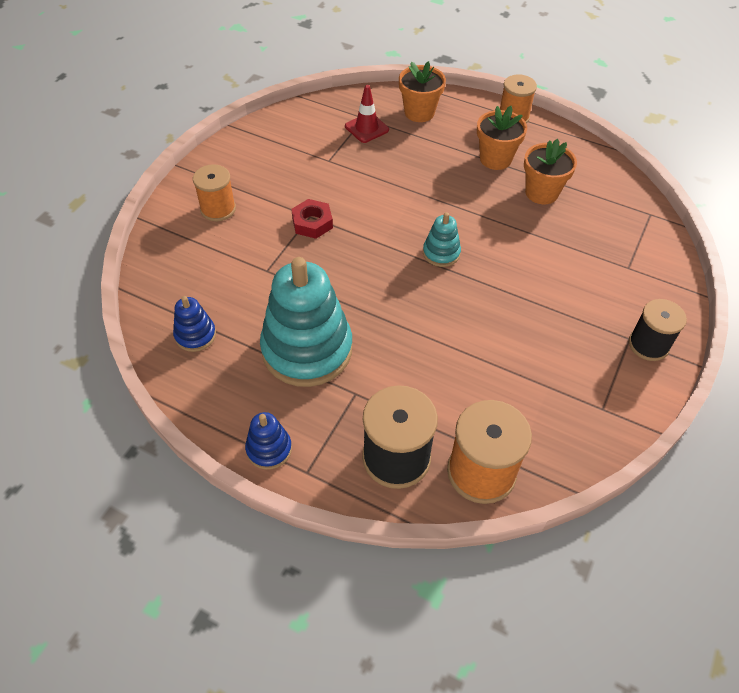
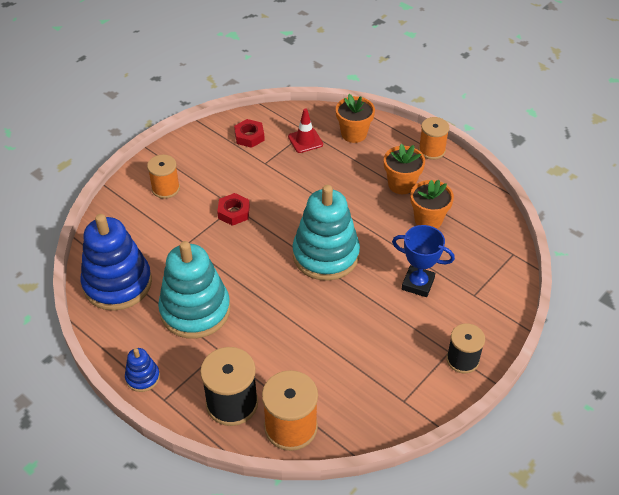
camera: 15 degrees right, 5 degrees down
(195, 335) = (117, 283): blue stacking toy -> blue stacking toy, size x2.18
(299, 133) = (249, 136): none -> red nut
(441, 253) = (326, 255): turquoise stacking toy -> turquoise stacking toy, size x2.18
(560, 267) = (418, 284): none -> blue trophy

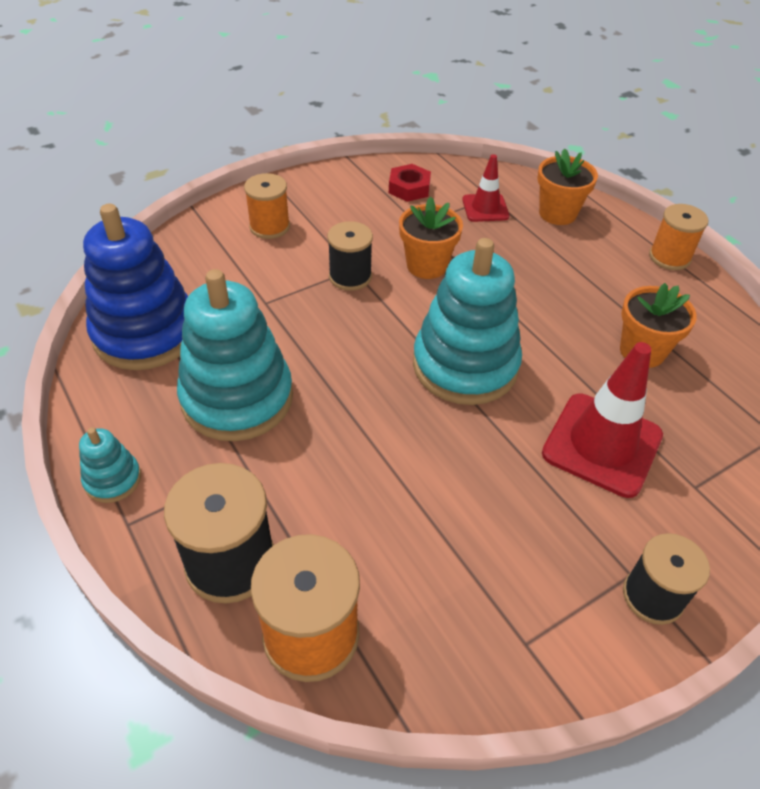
camera: 15 degrees right, 0 degrees up
(142, 377) = (113, 479): blue stacking toy -> turquoise stacking toy
(234, 212) = (350, 276): red nut -> black spool
(401, 184) = (611, 293): orange flower pot -> orange flower pot (427, 265)
(418, 284) = (602, 444): blue trophy -> red traffic cone

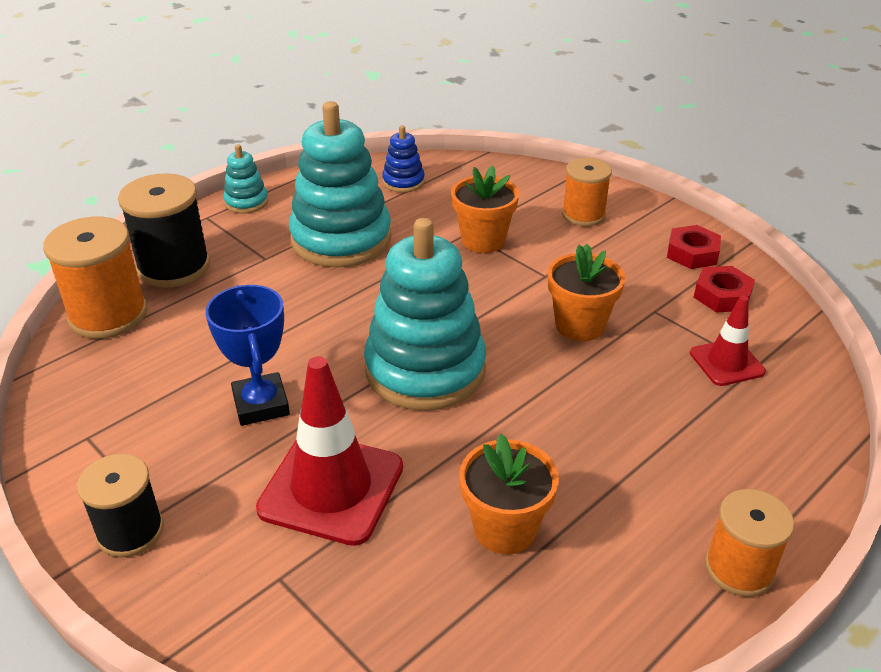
camera: 80 degrees right, 10 degrees down
(145, 333) = (403, 182): blue stacking toy -> blue stacking toy, size x0.46
(350, 186) = (692, 253): none -> red nut
(350, 276) = (531, 275): black spool -> none
(494, 487) = (261, 404): none -> blue trophy
(557, 213) = (765, 434): orange flower pot -> orange flower pot (483, 240)

